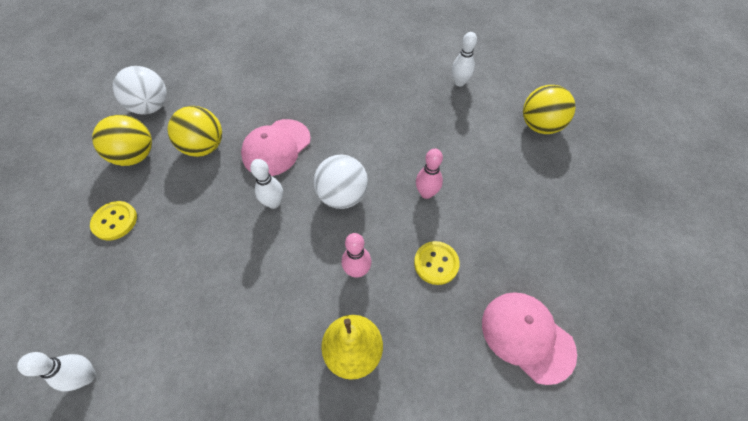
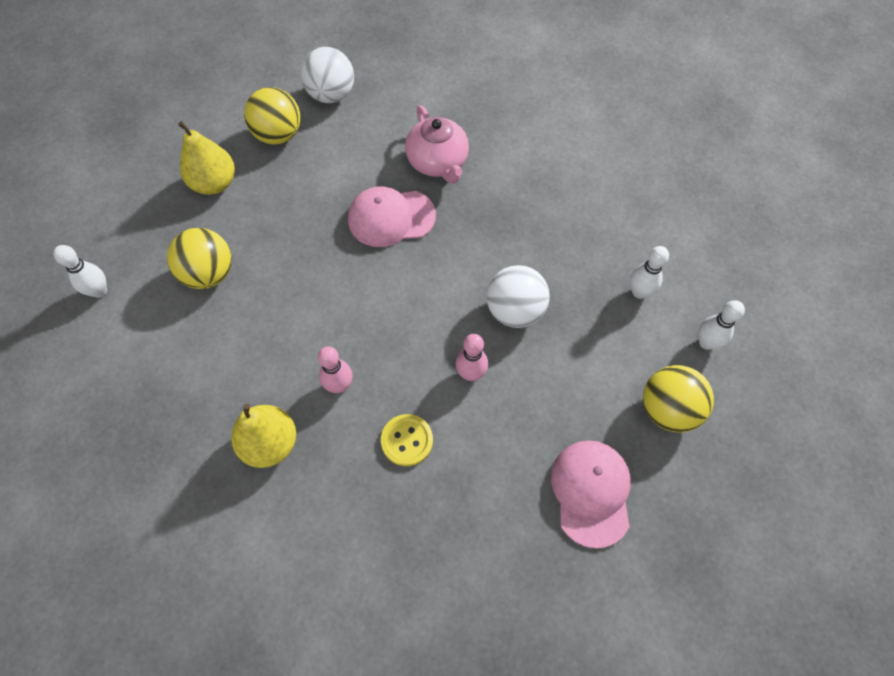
camera: 45 degrees right, 5 degrees up
(115, 221) = (214, 183): yellow button -> yellow pear
(204, 147) = (335, 169): yellow ball -> yellow ball (209, 274)
(271, 97) = (438, 162): none -> pink teapot
(273, 203) = (337, 268): white bowling pin -> white bowling pin (706, 342)
(342, 196) = (397, 311): white ball -> white ball (515, 310)
(527, 336) = (409, 570): pink cap -> pink cap (591, 492)

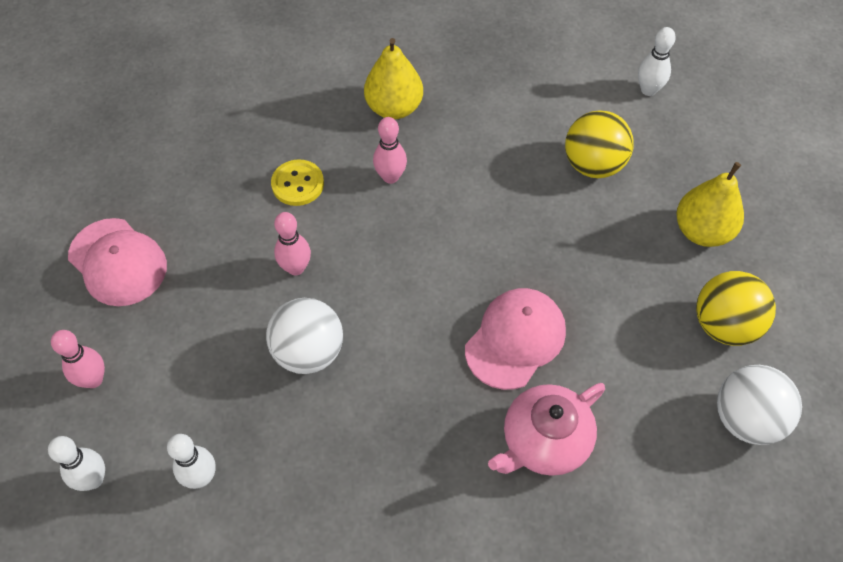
camera: 135 degrees right, 5 degrees down
(438, 162) = (544, 441): pink teapot -> pink teapot turned 60 degrees counterclockwise
(667, 409) = (93, 379): yellow ball -> pink bowling pin

